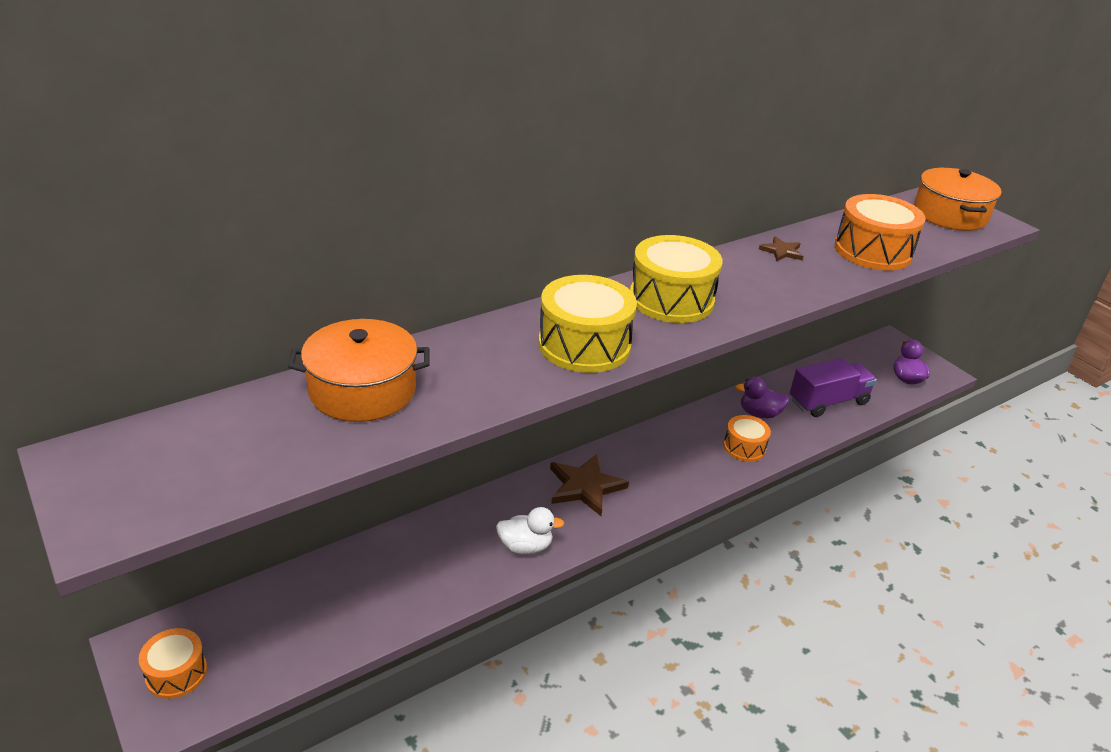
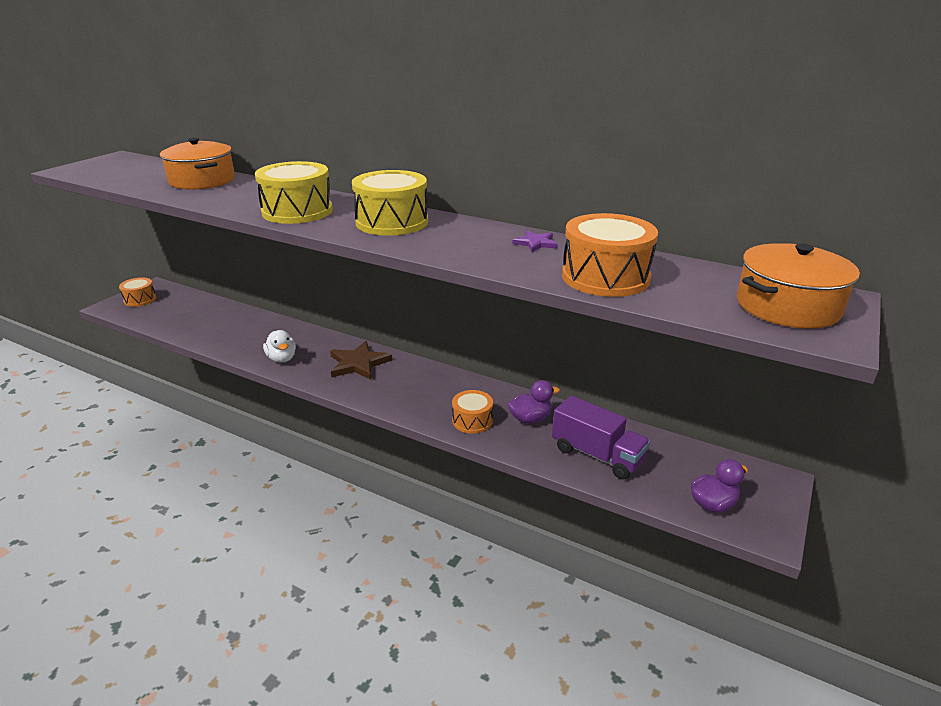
camera: 65 degrees right, 5 degrees down
(759, 413) = (530, 419): purple duck -> purple duck turned 90 degrees clockwise
(781, 251) = (535, 243): brown star -> purple star

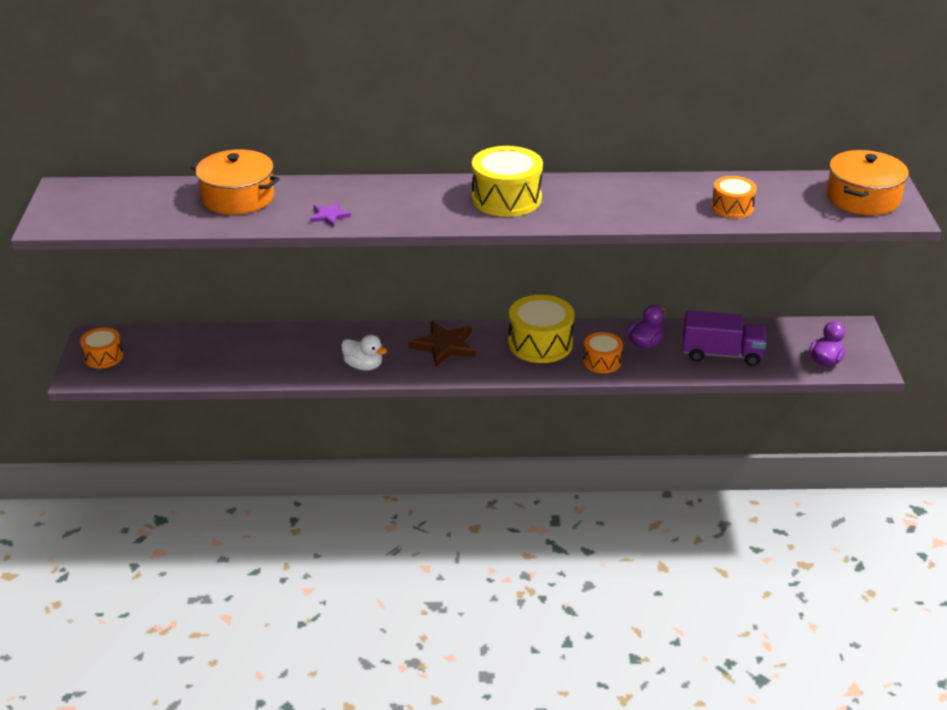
camera: 30 degrees left, 5 degrees up
(297, 211) = (404, 210): yellow drum -> yellow drum (540, 343)
(535, 243) = (648, 189): purple star -> purple star (329, 216)
(605, 277) = (732, 207): orange drum -> orange drum, size x0.59

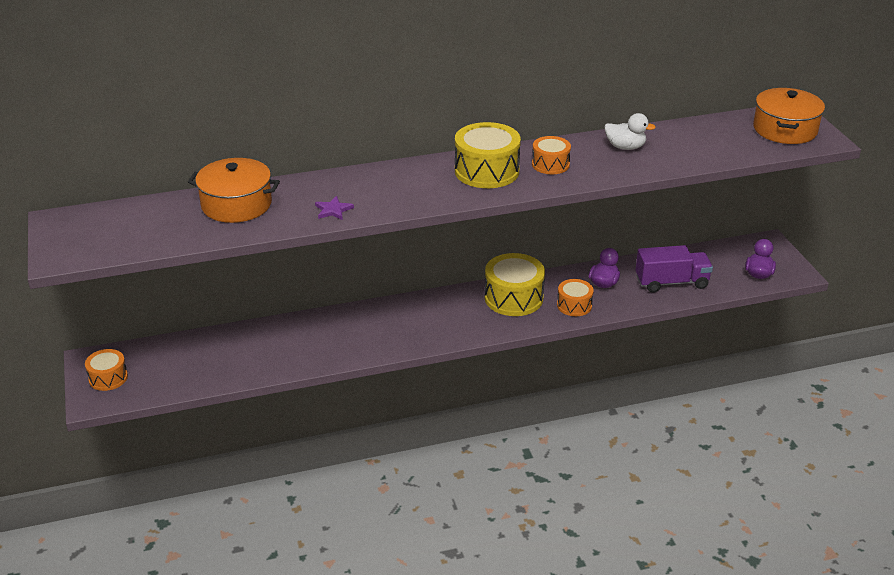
camera: 15 degrees left, 0 degrees up
(363, 366) = (364, 345): white duck -> white duck (625, 147)
(444, 346) = (429, 314): brown star -> none
(732, 207) = (684, 152): orange drum -> orange drum (550, 164)

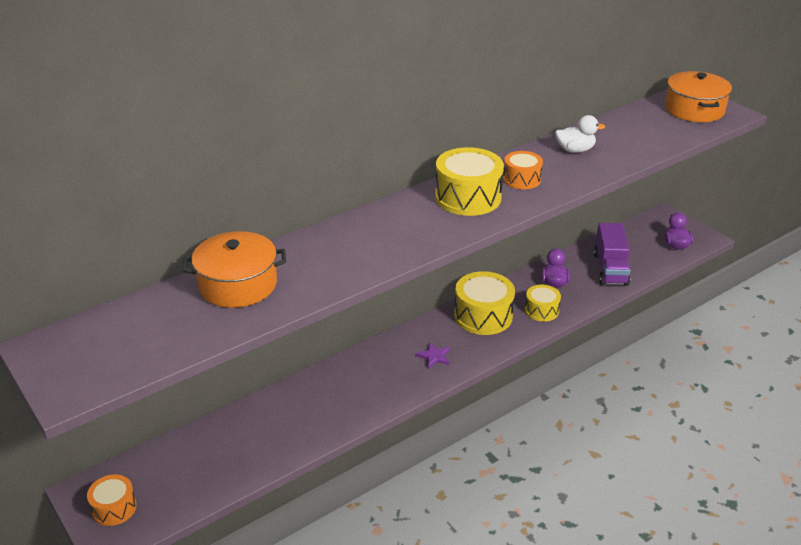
camera: 20 degrees left, 0 degrees up
(333, 210) = (345, 269): purple star -> purple star (434, 356)
(574, 305) = (541, 310): orange drum -> yellow drum
(671, 282) = (610, 269): purple truck -> purple truck turned 120 degrees clockwise

